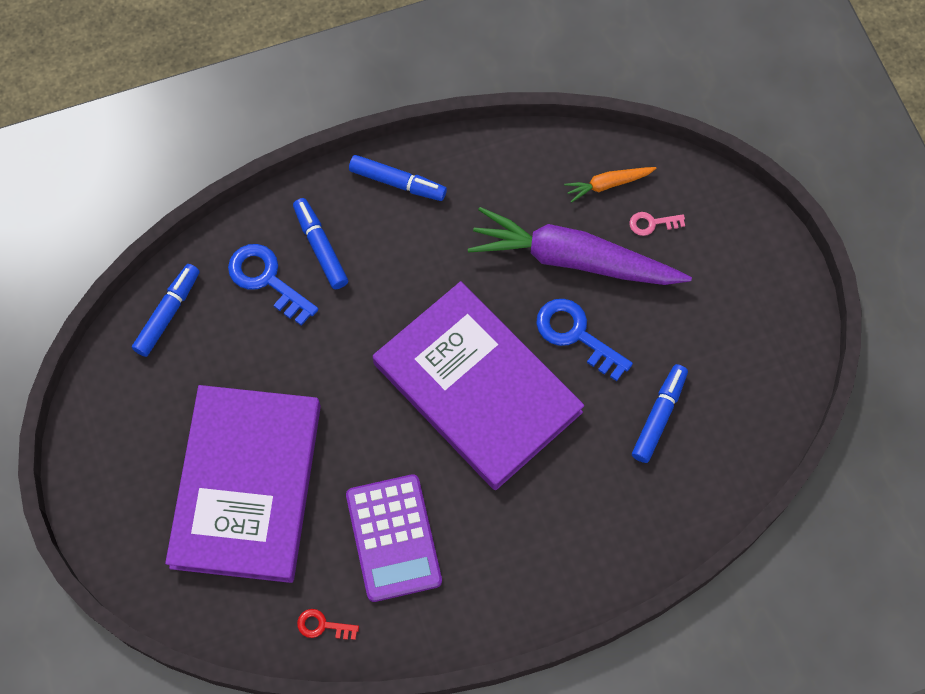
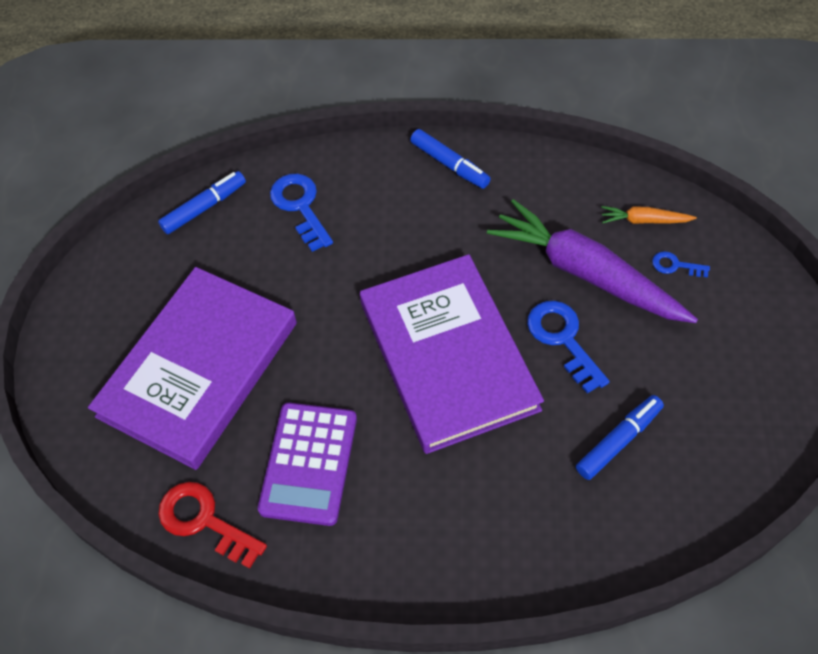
camera: 25 degrees right, 10 degrees down
(320, 247) = (358, 195): blue marker -> none
(323, 625) = (204, 521): red key -> red key, size x1.87
(652, 223) = (675, 265): pink key -> blue key

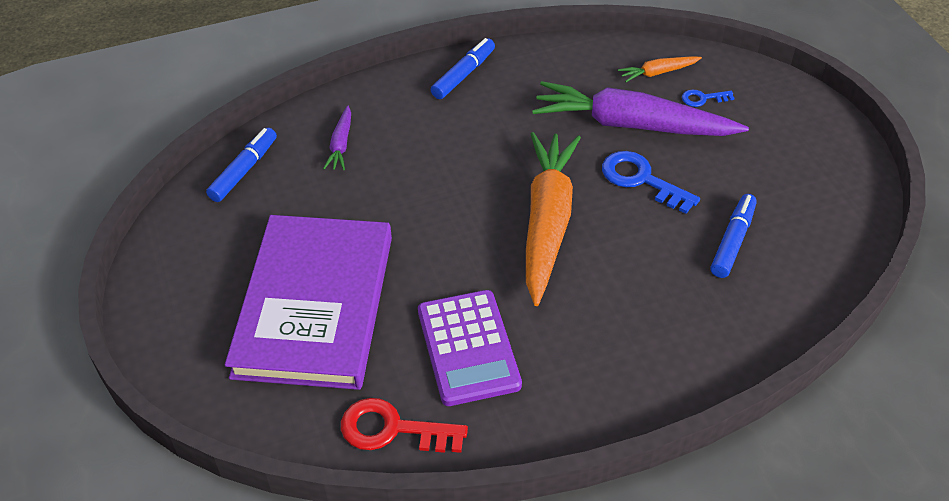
camera: 25 degrees left, 10 degrees down
(300, 207) = (341, 144): blue key -> purple carrot
(447, 355) = (547, 222): purple book -> orange carrot
(450, 164) = (463, 75): blue marker -> blue marker turned 75 degrees counterclockwise

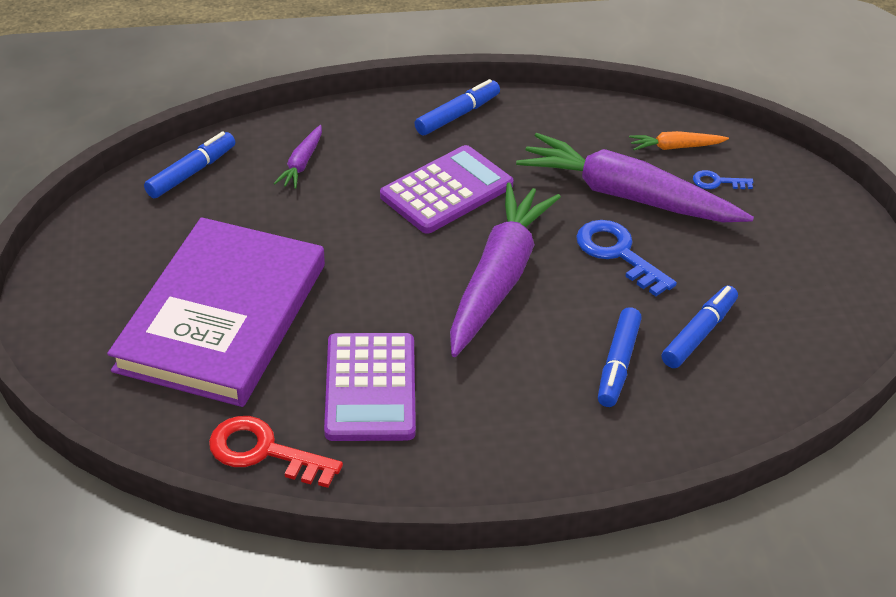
camera: 10 degrees right, 5 degrees down
(476, 147) = (446, 191): none -> purple calculator
(547, 222) = (498, 279): orange carrot -> purple carrot
(674, 283) = (618, 364): none -> blue marker

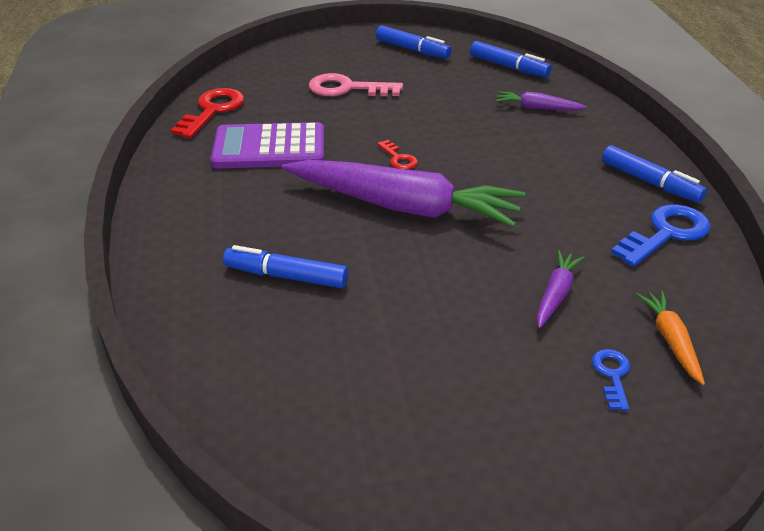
camera: 90 degrees right, 5 degrees down
(223, 317) = (347, 88): purple book -> pink key
(403, 278) = (398, 158): none -> red key
(446, 191) = (525, 178): purple calculator -> none
(618, 254) = (453, 283): blue key -> blue key (666, 234)
(627, 196) = (556, 294): purple carrot -> purple carrot, size x0.43
(699, 334) = (329, 337): blue marker -> blue marker (412, 50)

